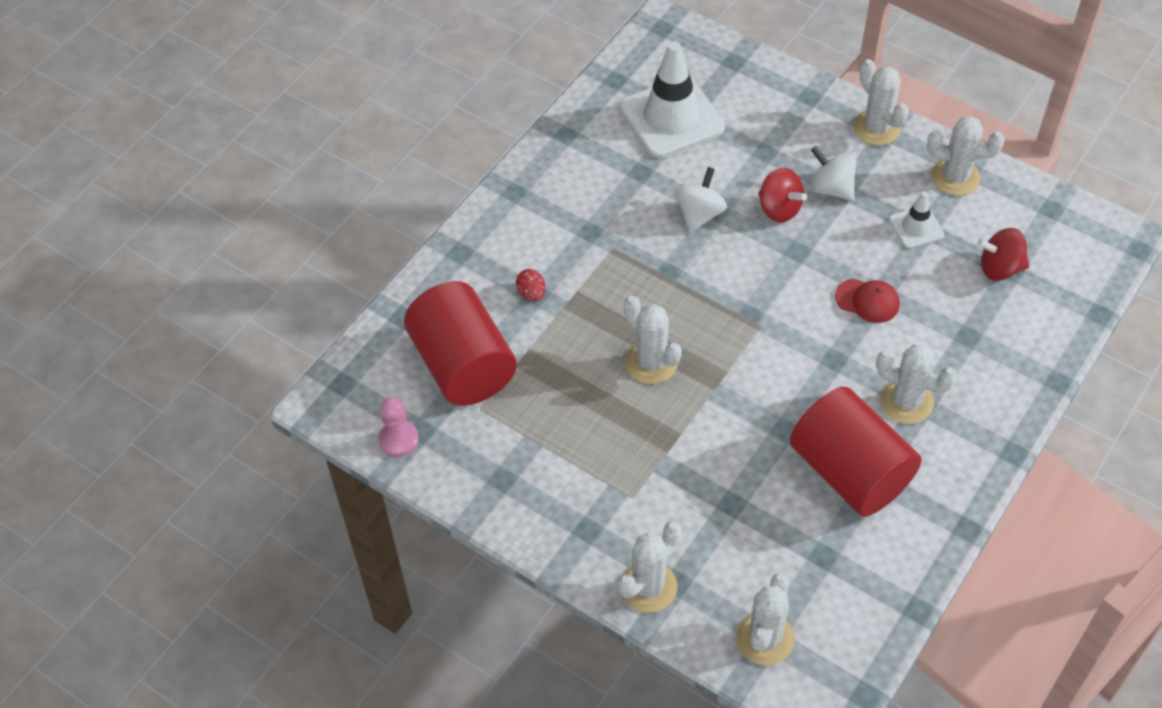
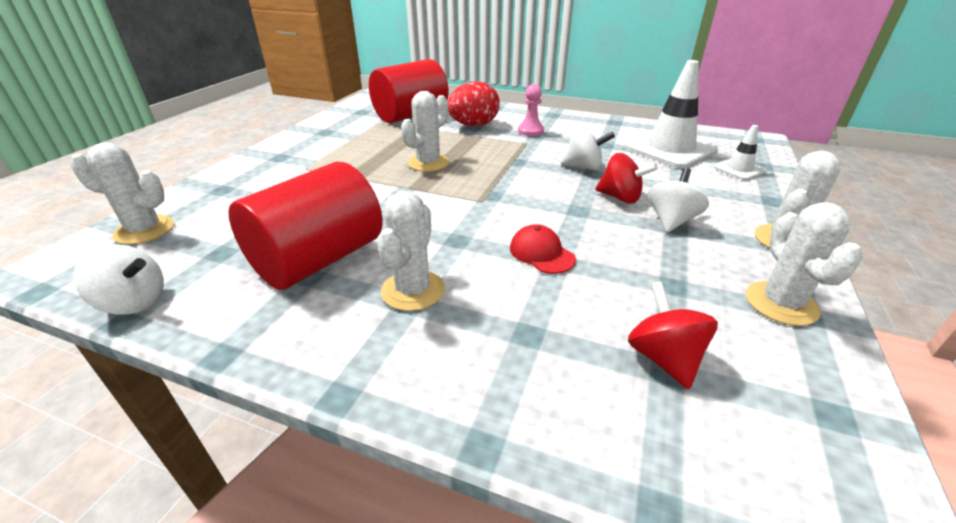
camera: 75 degrees right, 20 degrees down
(399, 439) = (355, 108): pink pawn -> pink pawn (530, 131)
(531, 293) = (473, 125): red egg -> red egg, size x2.20
(648, 587) = (222, 180): white cactus -> none
(779, 209) = (620, 197): red spinning top -> red spinning top turned 90 degrees counterclockwise
(867, 301) = (541, 253): red cap -> red cap turned 135 degrees clockwise
(893, 607) = (134, 302): none -> white spinning top
(916, 227) = (669, 278): white traffic cone -> white traffic cone (739, 169)

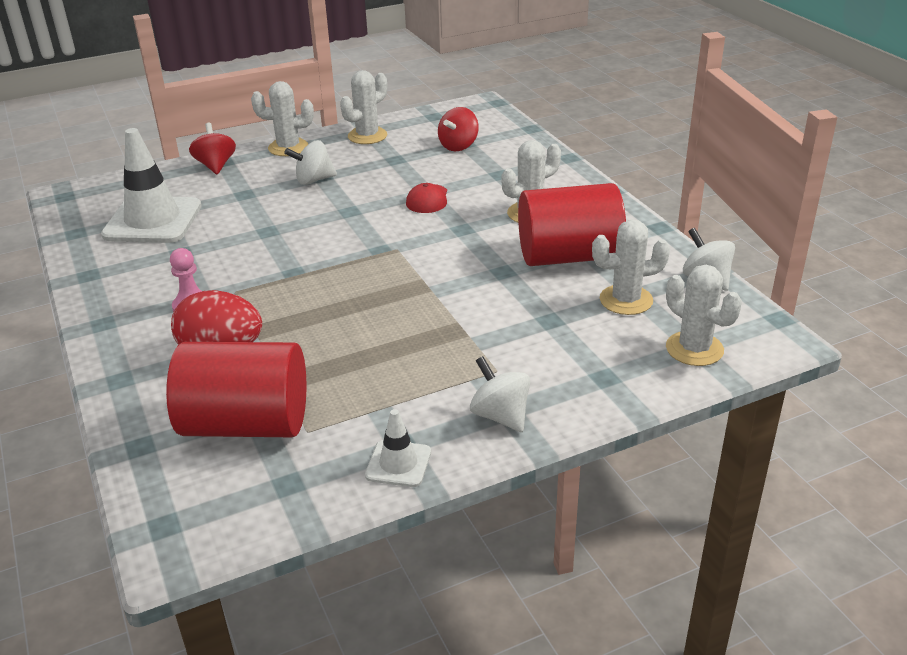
camera: 135 degrees left, 0 degrees up
(428, 163) = (371, 312): white cactus -> white cactus (626, 300)
(583, 167) = (260, 240): white spinning top -> white spinning top (500, 416)
(620, 197) = (302, 205): red spinning top -> red spinning top (216, 166)
(739, 169) = (170, 184): white traffic cone -> white traffic cone (398, 464)

